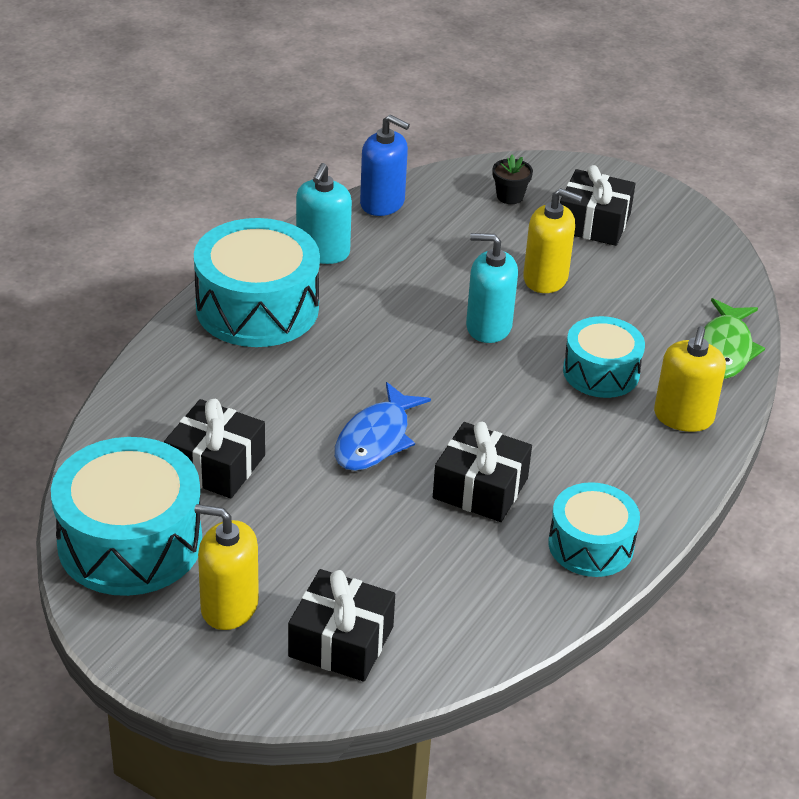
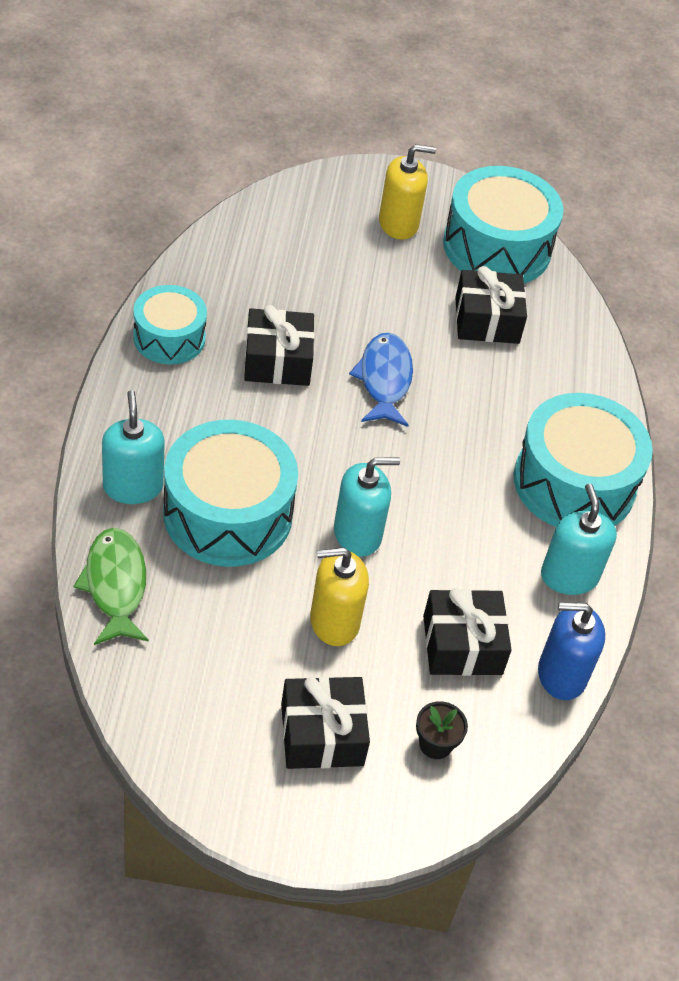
camera: 150 degrees right, 10 degrees up
(341, 641) = (311, 221): black gift -> black gift (462, 645)
(601, 372) = (228, 514): turquoise drum -> turquoise drum, size x1.65
(683, 417) = (133, 486): yellow soap dispenser -> turquoise soap dispenser

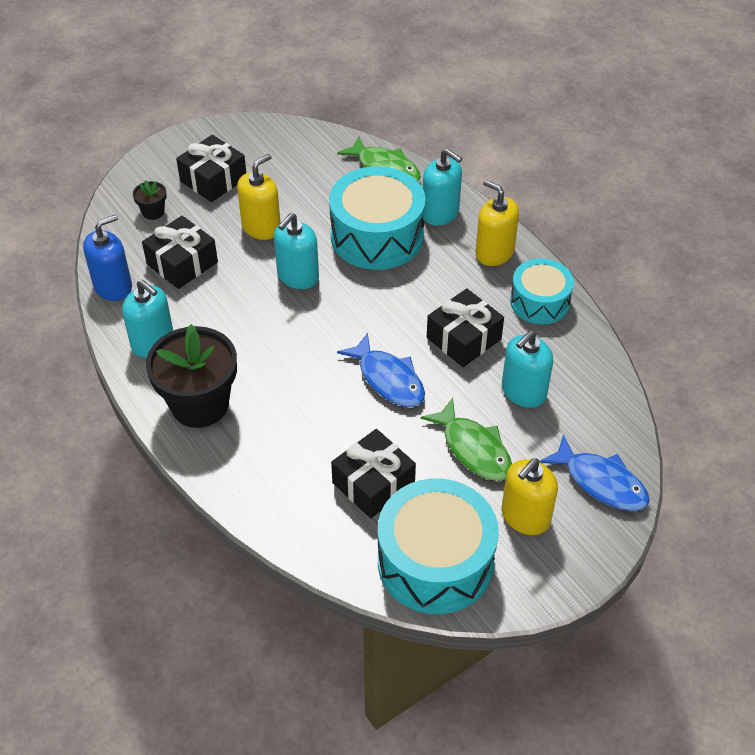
camera: 145 degrees right, 0 degrees up
(142, 408) = (494, 252): none -> yellow soap dispenser
(286, 289) = (523, 392): none -> turquoise soap dispenser
(315, 201) = (601, 482): none -> blue fish
(380, 285) = (473, 449): none -> green fish
(574, 483) = (199, 404): turquoise drum -> black flower pot

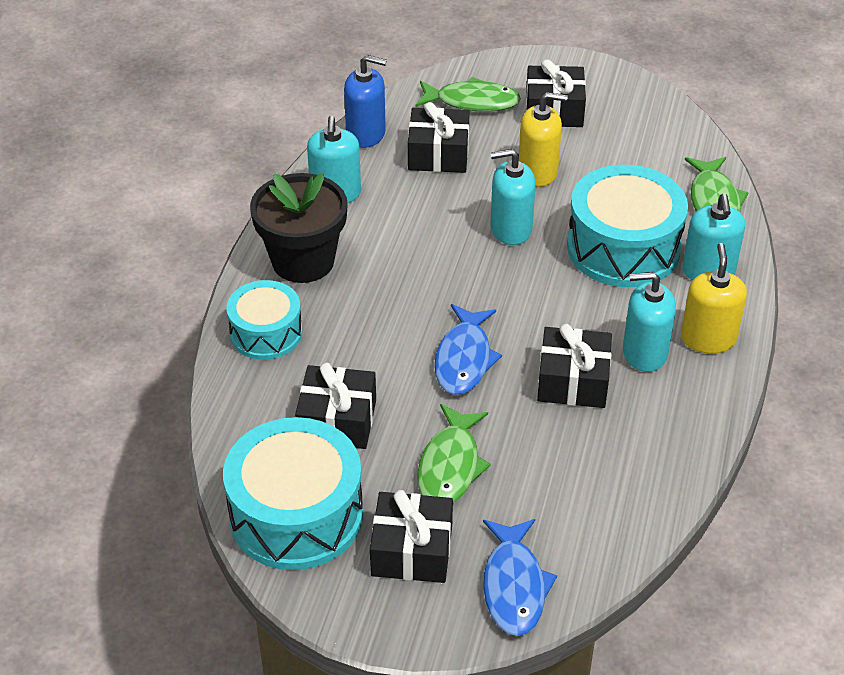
camera: 50 degrees right, 5 degrees down
(153, 212) = (472, 102): black flower pot -> green fish
(523, 392) = (559, 462): turquoise soap dispenser -> turquoise soap dispenser (644, 353)
(525, 516) = (412, 550): yellow soap dispenser -> black gift
(539, 302) = (687, 408): turquoise drum -> turquoise drum (266, 333)

